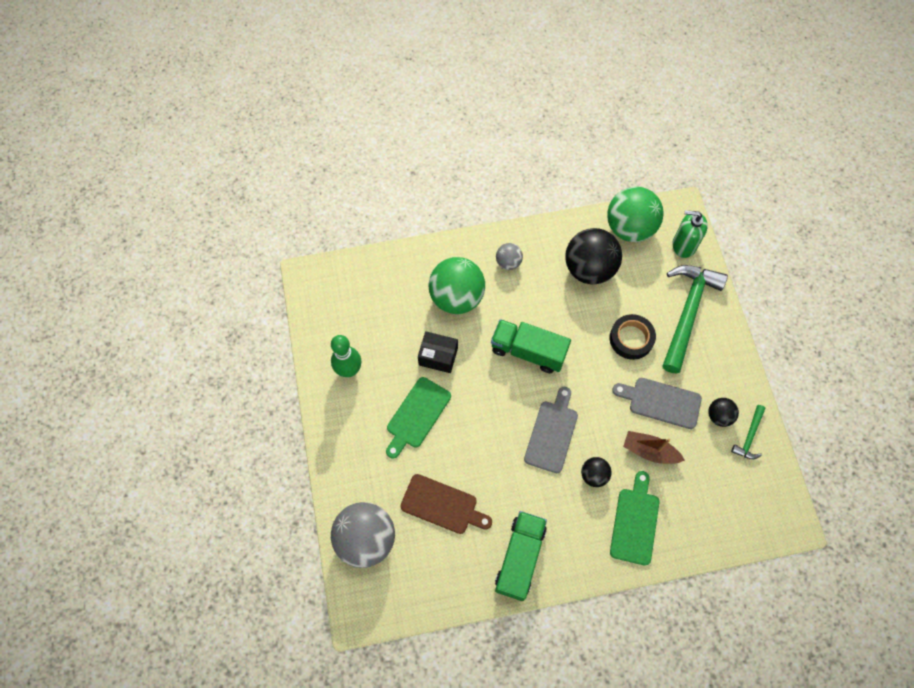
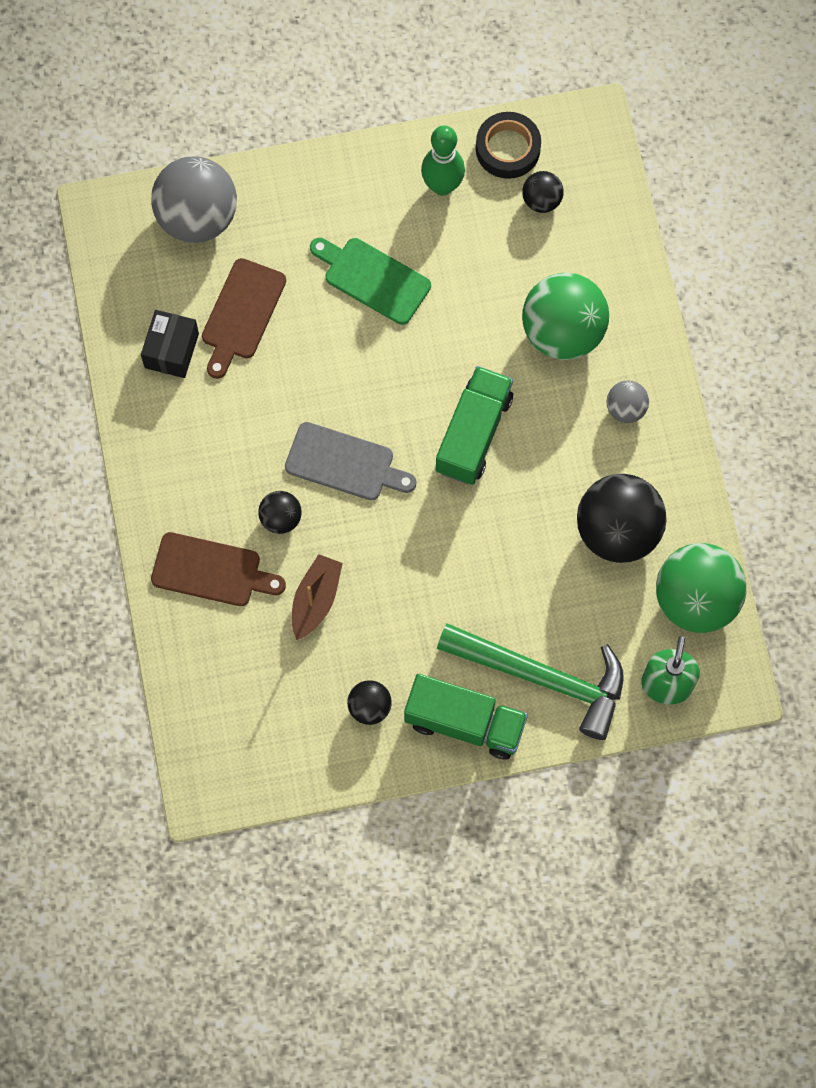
camera: 90 degrees right, 5 degrees up
(363, 308) = (541, 200): none -> black ball
(438, 356) = (464, 306): black box -> black box (171, 350)
(519, 558) = (166, 414): green truck -> green truck (464, 723)
(631, 339) = (496, 587): black tape -> black tape (507, 149)
(635, 522) = (211, 571): green cutting board -> brown cutting board
(661, 402) = (392, 623): grey cutting board -> none
(749, 436) = (337, 749): green hammer -> none

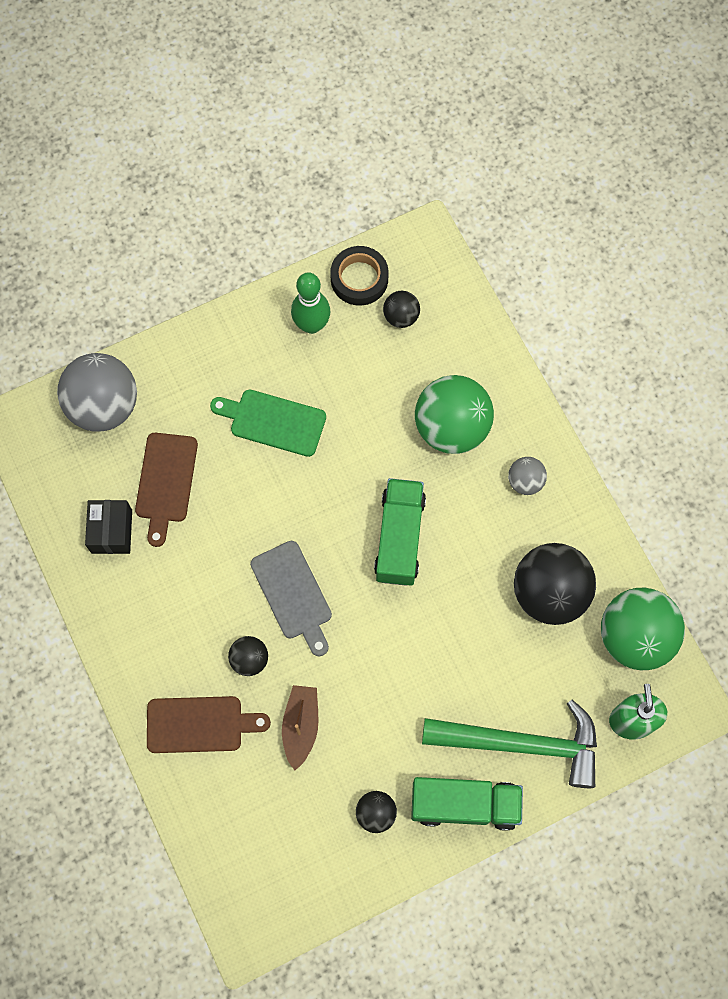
camera: 15 degrees left, 0 degrees up
(344, 463) = (293, 594): grey cutting board -> grey cutting board turned 60 degrees clockwise

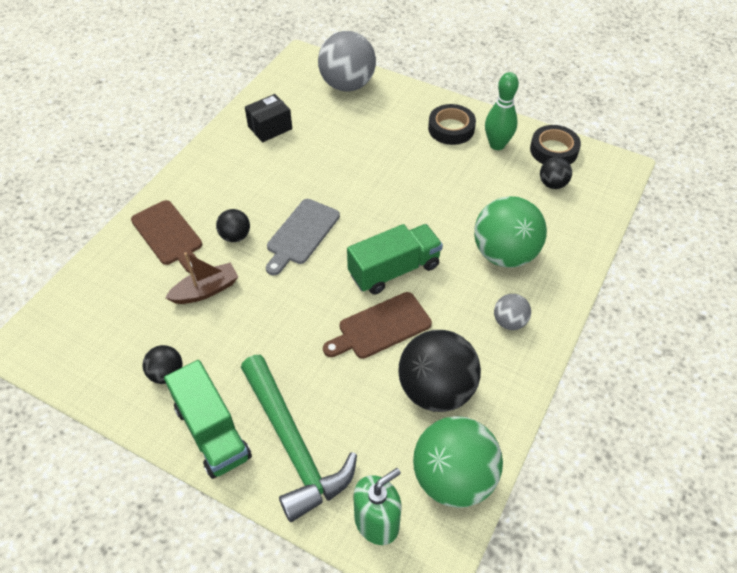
camera: 55 degrees right, 20 degrees down
(165, 482) = (324, 134): brown cutting board -> brown cutting board (381, 327)
(255, 351) = (451, 129): none -> black tape
(273, 421) = (413, 161): green cutting board -> none

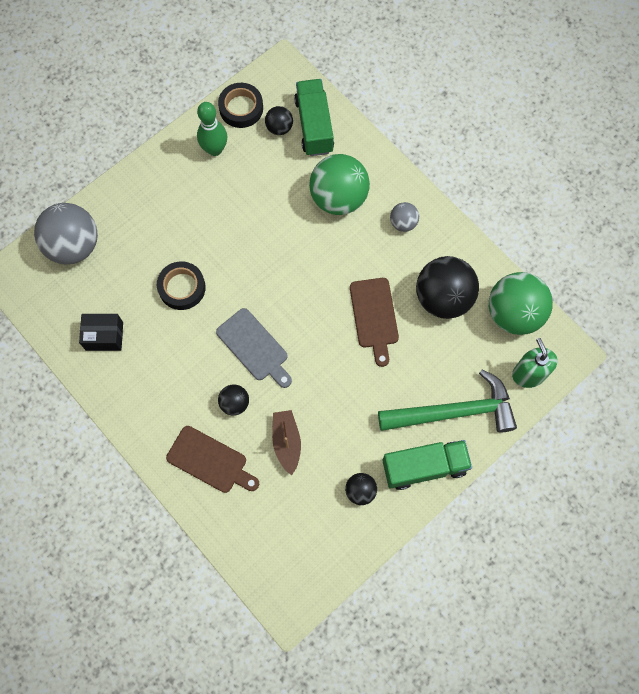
camera: 70 degrees left, 20 degrees up
(168, 235) = (210, 461): brown cutting board -> brown cutting board turned 45 degrees clockwise
(270, 128) = (104, 336): black box -> black box turned 75 degrees counterclockwise
(394, 270) = (322, 286): green truck -> green truck (314, 126)
(451, 129) = (177, 178): black tape -> black tape (182, 287)

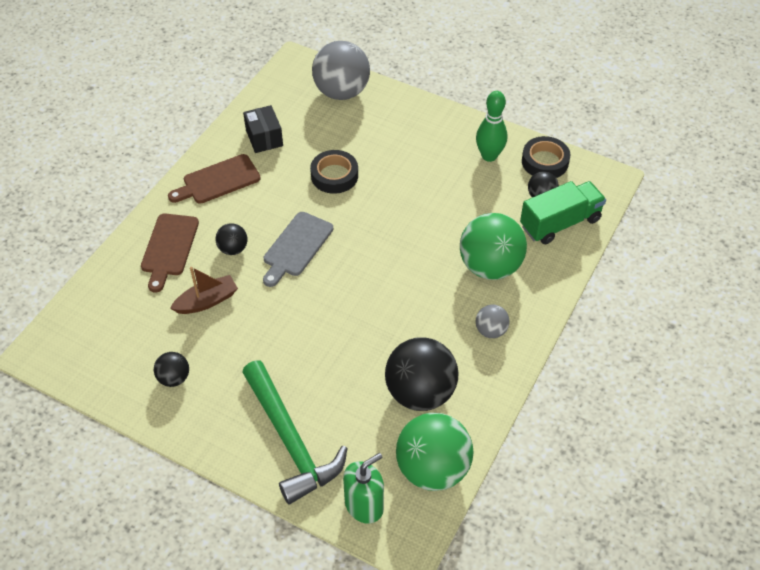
camera: 70 degrees right, 20 degrees down
(374, 316) = (371, 335): brown cutting board -> brown cutting board (218, 180)
(424, 467) = (218, 429): green truck -> none

